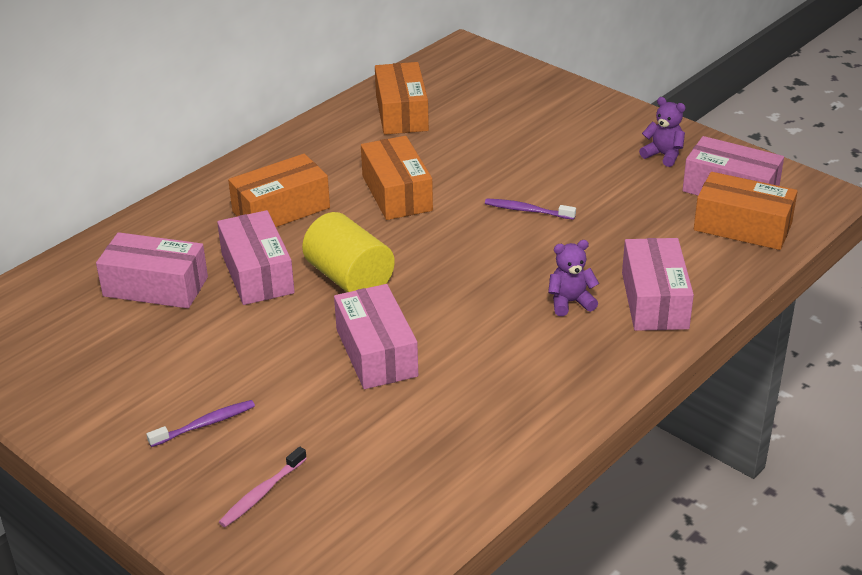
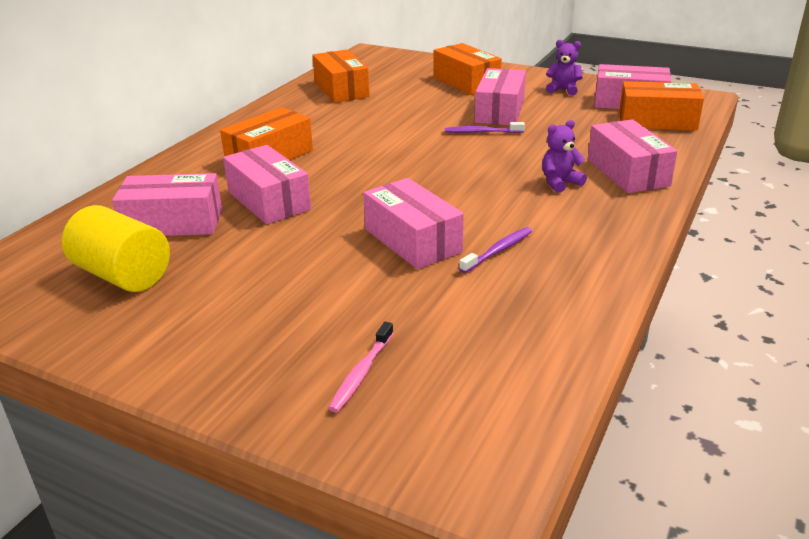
camera: 15 degrees left, 5 degrees down
(205, 424) = (271, 322): purple toothbrush -> purple toothbrush (498, 251)
(349, 278) = (357, 193): yellow cylinder -> yellow cylinder (123, 275)
(396, 193) = (366, 135): orange box -> orange box (466, 82)
(567, 179) = (500, 111): none -> pink box

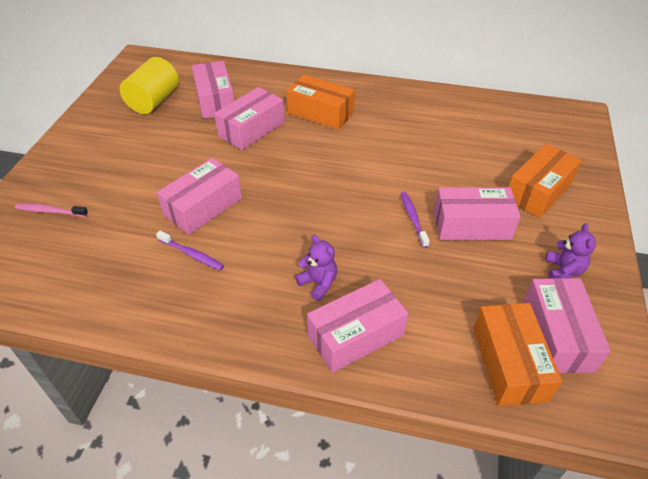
camera: 75 degrees right, 15 degrees up
(341, 89) = (470, 117): orange box -> none

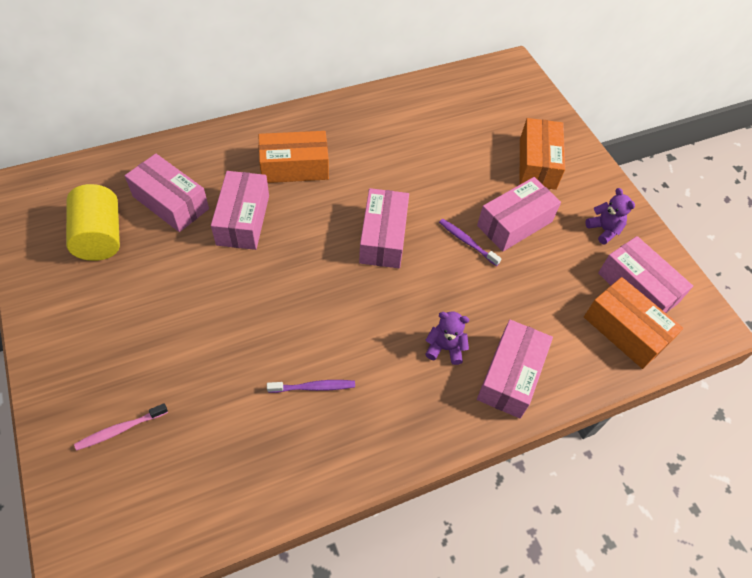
camera: 40 degrees left, 10 degrees up
(203, 207) = (277, 332): pink box -> pink box (383, 237)

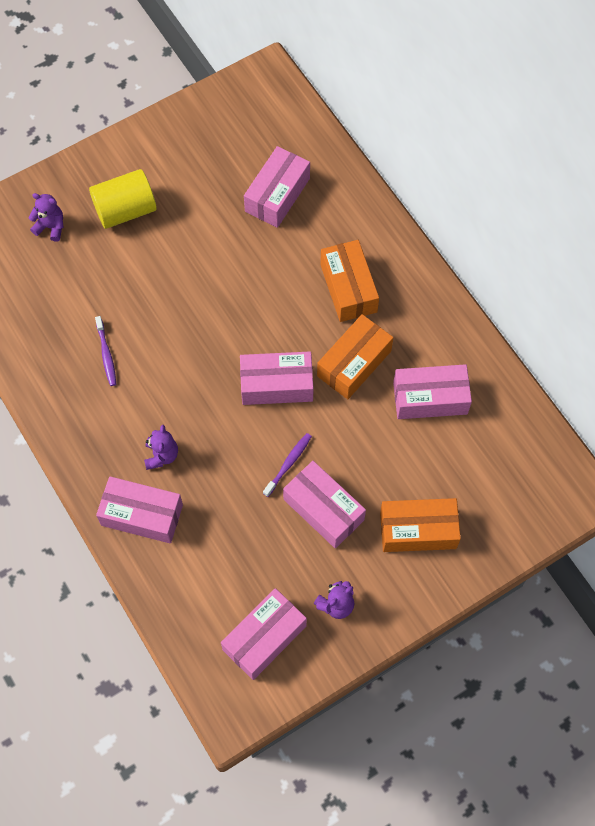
camera: 85 degrees right, 10 degrees up
(100, 237) = (226, 153): yellow cylinder -> yellow cylinder (125, 210)
(120, 429) = (51, 227): pink toothbrush -> purple teddy bear
(243, 220) = (271, 259): pink box -> pink box (430, 398)
(625, 330) = (209, 623): orange box -> orange box (354, 363)

